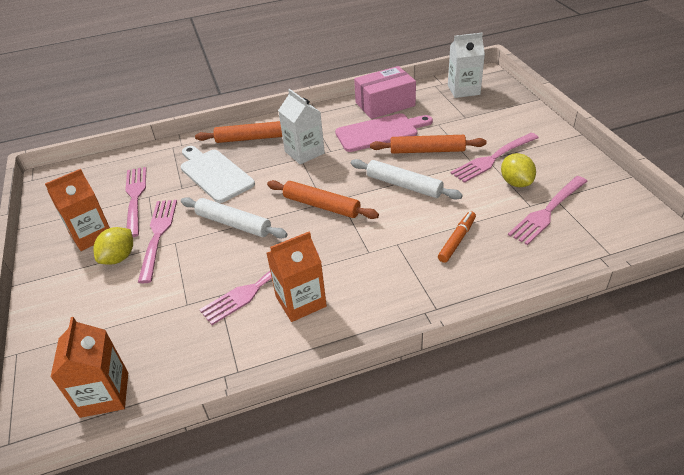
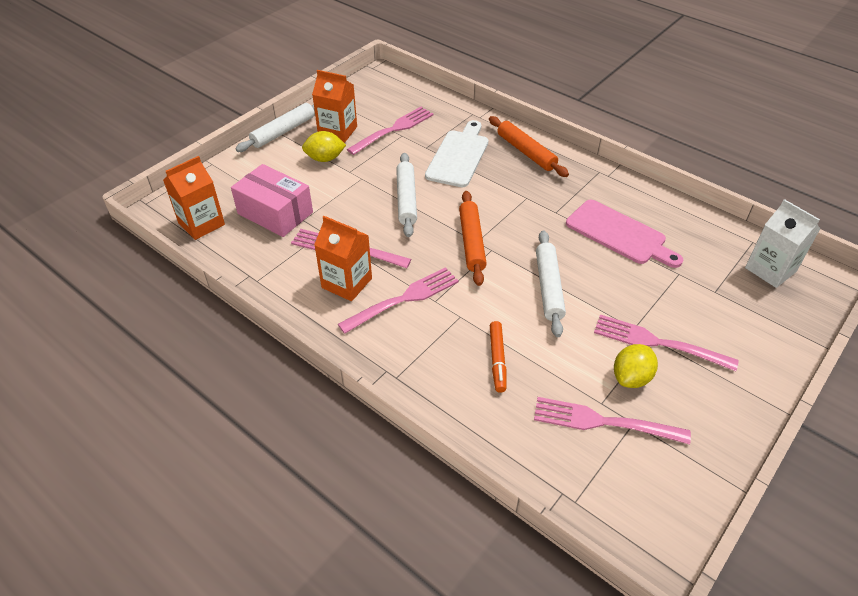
camera: 55 degrees right, 5 degrees up
(40, 274) = (283, 131): none -> white rolling pin
(158, 236) = (361, 165): pink fork -> pink fork (403, 299)
(304, 152) = (537, 196): white carton -> none
(385, 104) = (673, 217): pink box -> pink box (275, 213)
(427, 151) = (621, 283): orange rolling pin -> none
(456, 240) = (497, 359): orange marker -> orange marker turned 90 degrees clockwise

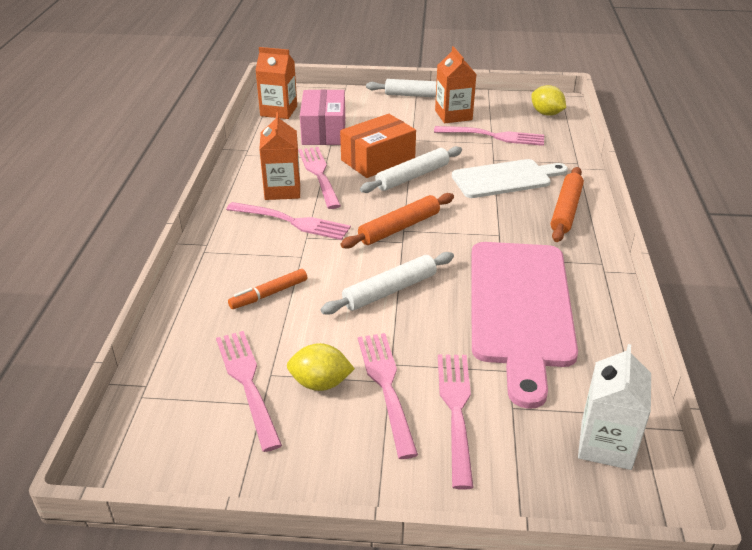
camera: 55 degrees right, 10 degrees down
(325, 159) = (412, 124): yellow lemon -> yellow lemon (546, 113)
(360, 205) = (378, 160): none -> orange box
(619, 234) = (520, 308): pink cutting board -> pink cutting board, size x1.60
(704, 320) = (456, 412): none -> pink fork

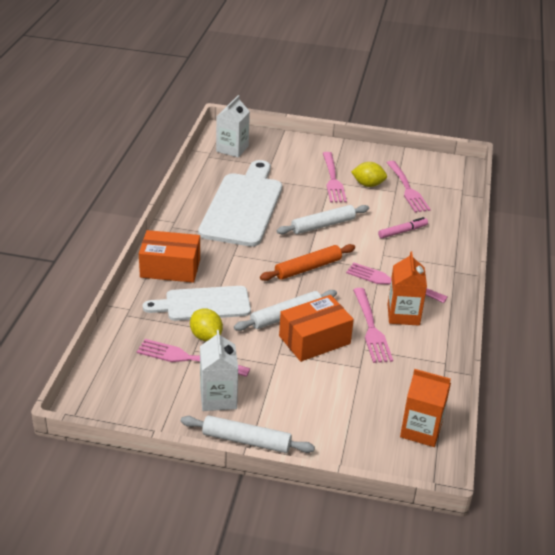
camera: 175 degrees left, 0 degrees up
(269, 294) = (402, 232): orange marker -> pink marker
(324, 131) = (367, 388): pink box -> none
(453, 115) = (218, 398): orange carton -> white carton
(456, 412) = (299, 167): pink fork -> none
(520, 308) = (243, 206): pink cutting board -> white cutting board
(546, 113) = (111, 387): yellow lemon -> yellow lemon (206, 336)
(566, 210) = (170, 268): orange rolling pin -> orange box

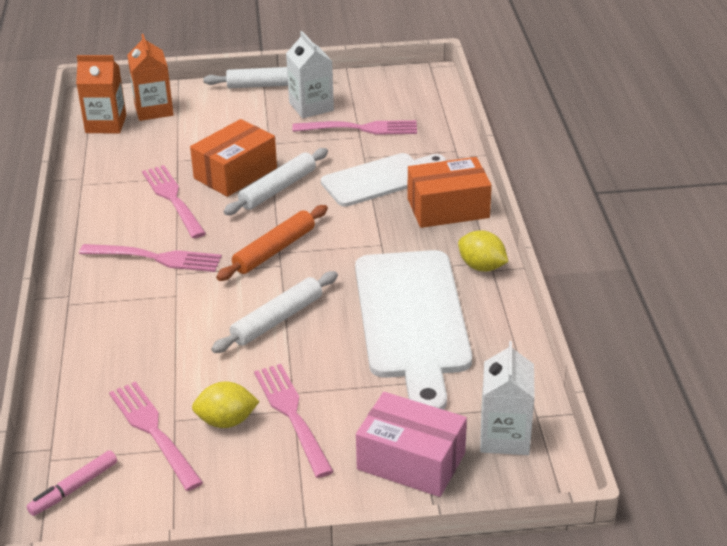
camera: 165 degrees right, 0 degrees up
(206, 336) = (355, 150): yellow lemon -> yellow lemon (481, 267)
(283, 150) = (411, 461): none -> pink box
(402, 232) = (152, 340): pink marker -> pink marker (74, 488)
(403, 314) = (136, 222): orange carton -> orange carton (154, 110)

